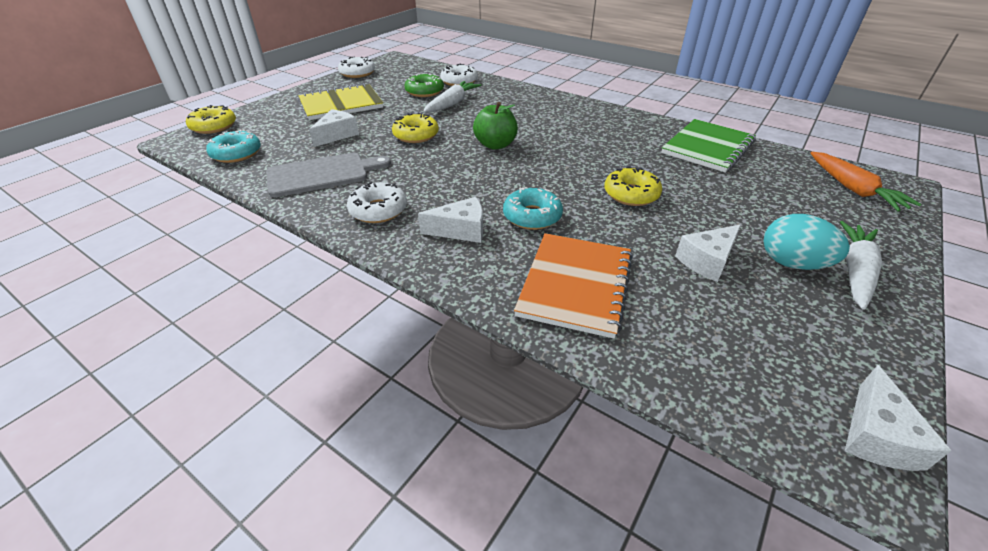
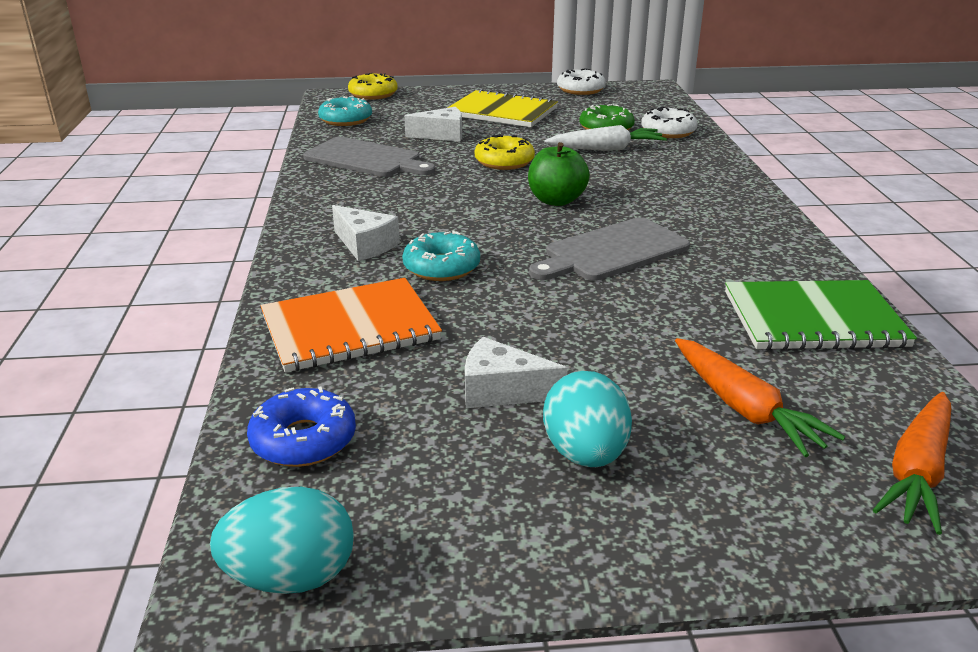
camera: 50 degrees right, 10 degrees down
(378, 210) = (345, 201): white donut -> none
(580, 159) = (612, 251): none -> grey cutting board
(631, 194) = (580, 304): yellow donut -> none
(711, 365) = (303, 440): none -> blue donut
(776, 201) = (744, 408): none -> orange carrot
(855, 271) = (641, 511): white carrot -> none
(876, 435) = (291, 576): white cheese -> turquoise egg

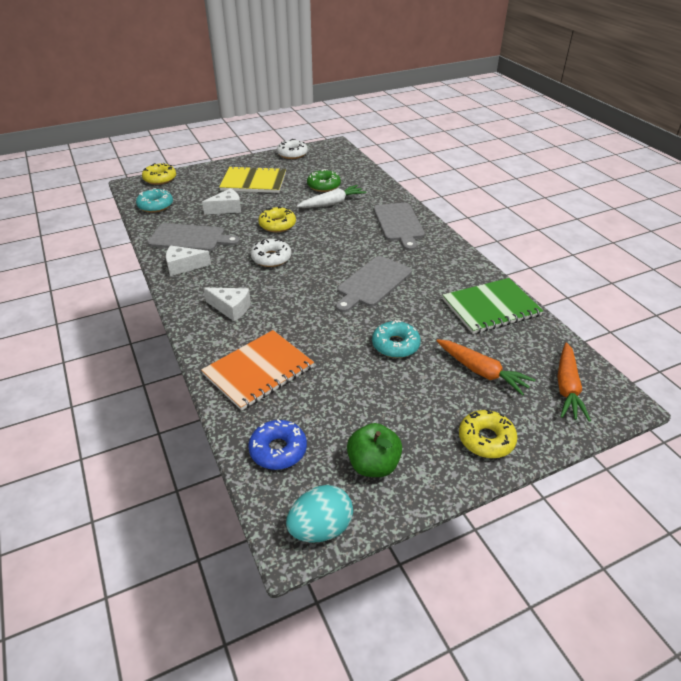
camera: 20 degrees left, 10 degrees up
(441, 267) = (285, 315): turquoise donut -> turquoise donut (395, 345)
(501, 391) = (362, 392): white cheese -> white cheese (183, 266)
(556, 200) = (323, 251): green apple -> green apple (373, 465)
(585, 454) = (421, 418): turquoise egg -> none
(668, 131) = (360, 182): white donut -> white donut (271, 258)
(696, 517) = (486, 439): none -> yellow donut
(702, 186) = (398, 224): none -> grey cutting board

